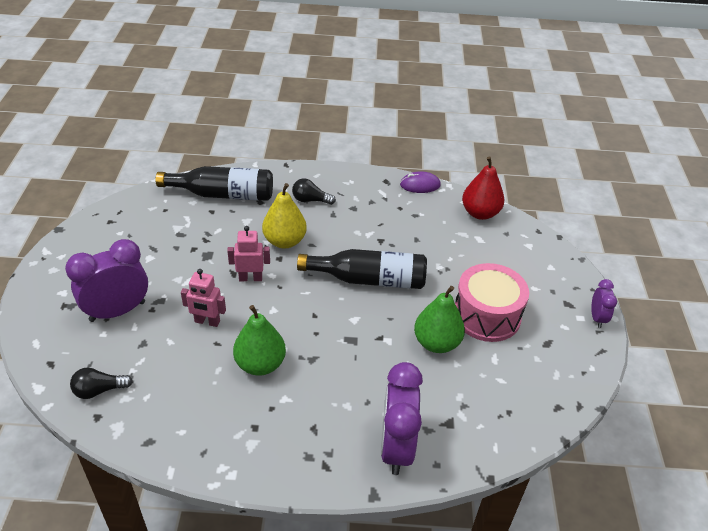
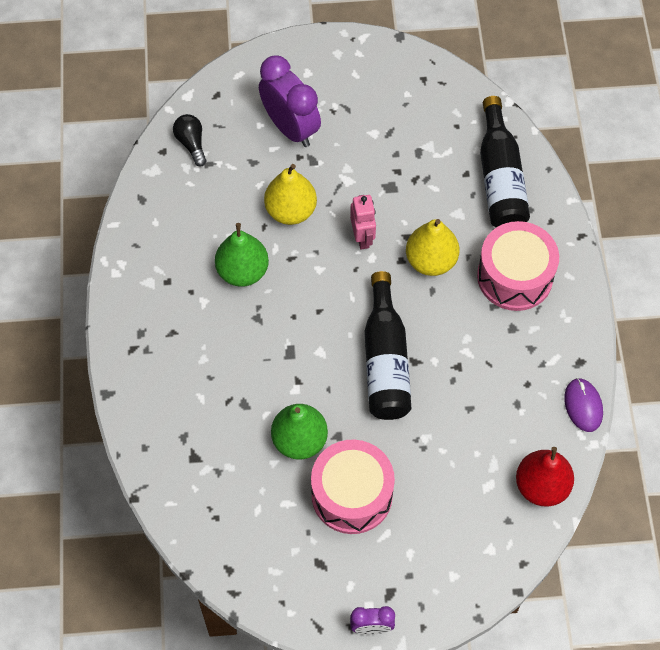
camera: 85 degrees right, 20 degrees up
(207, 322) = (291, 211): pink robot -> yellow pear
(310, 200) = (515, 276): black light bulb -> pink drum
(396, 447) = (159, 409): purple clock -> none

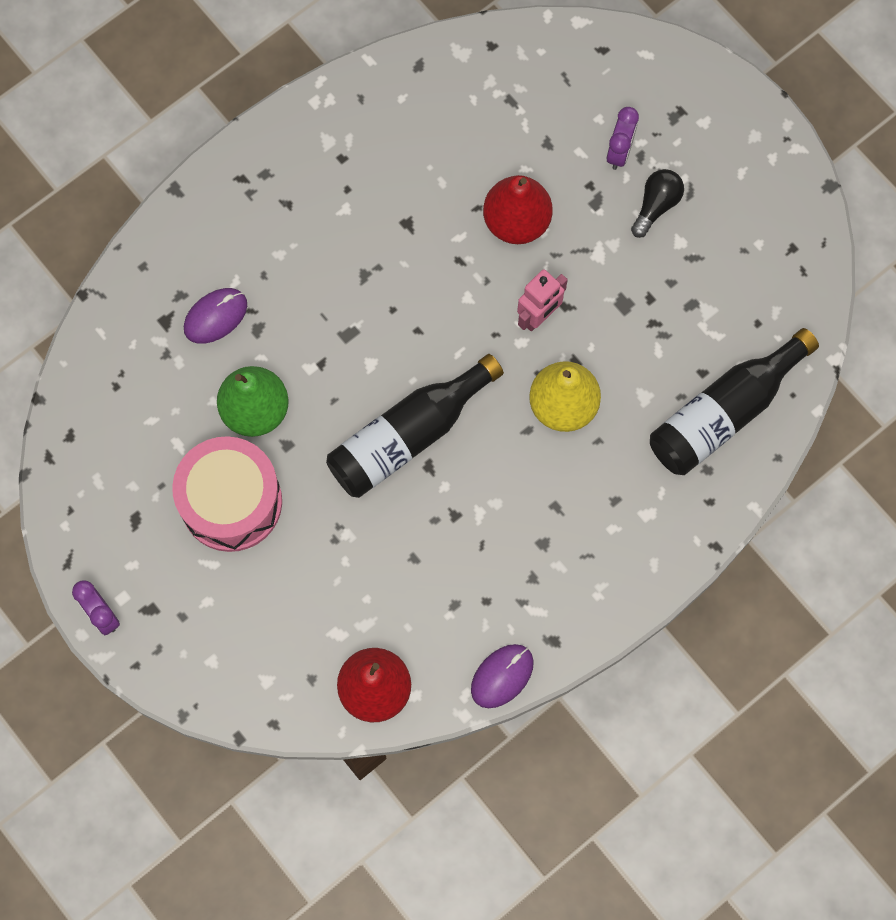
camera: 55 degrees right, 10 degrees up
(191, 143) = (523, 67): black light bulb -> black light bulb (656, 206)
(216, 424) = (215, 317): none -> purple mouse
(243, 271) = (408, 223): green pear -> none
(290, 128) = (619, 152): purple clock -> purple clock, size x0.52
(291, 211) = (516, 222): yellow pear -> red pear
(515, 276) = (609, 506): pink drum -> none

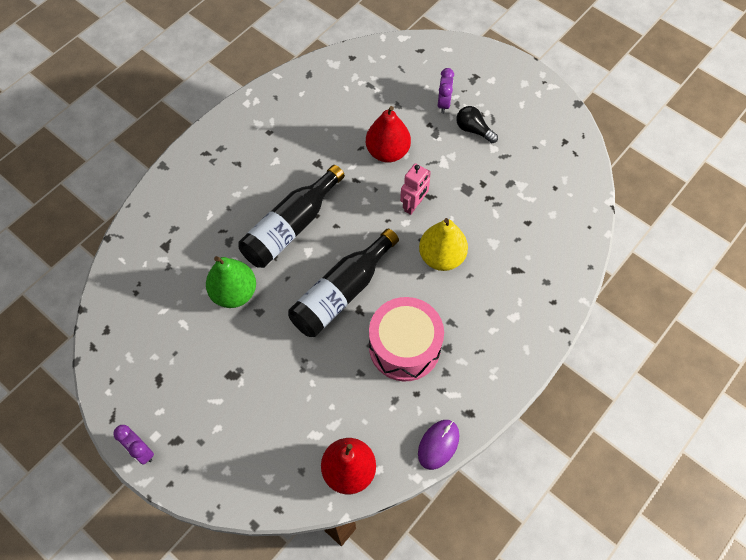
camera: 10 degrees left, 10 degrees down
(215, 317) = (199, 238): purple mouse -> none
(231, 502) = (225, 356): pink drum -> pink drum (404, 347)
(656, 206) = (473, 130): black light bulb -> black light bulb turned 75 degrees counterclockwise
(724, 412) = (548, 244): black bottle -> black bottle (290, 227)

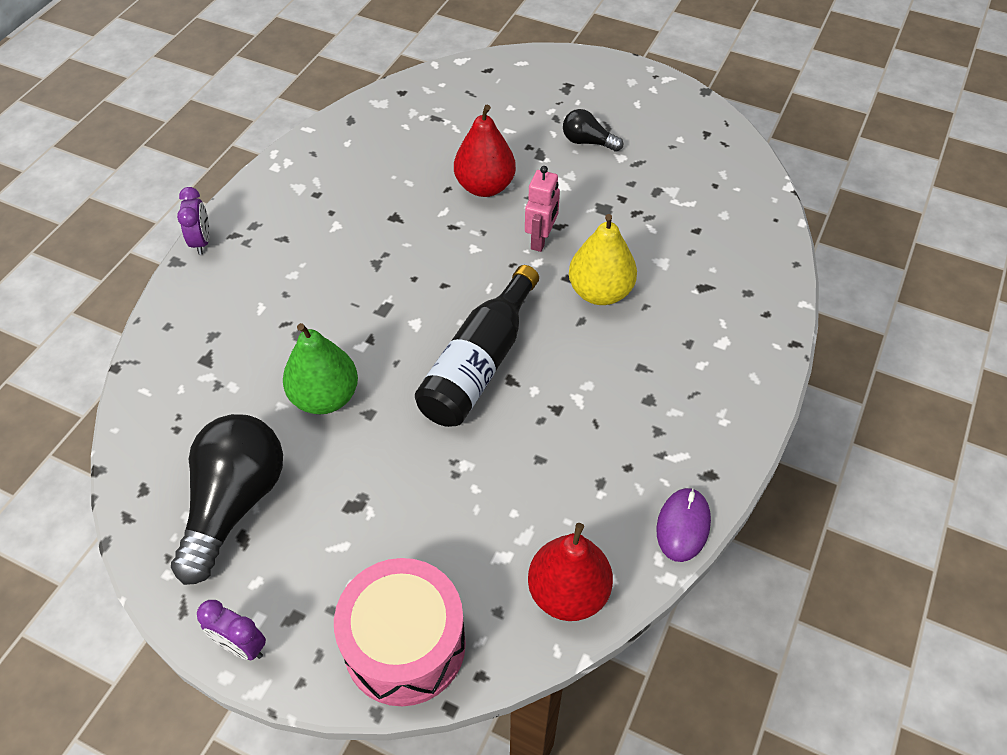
camera: 15 degrees left, 10 degrees down
(159, 355) = (234, 504): none -> black light bulb
(290, 227) = (381, 299): black bottle -> none
(404, 347) = (590, 412): pink drum -> pink drum (405, 645)
(443, 103) = (538, 120): purple clock -> purple clock (201, 241)

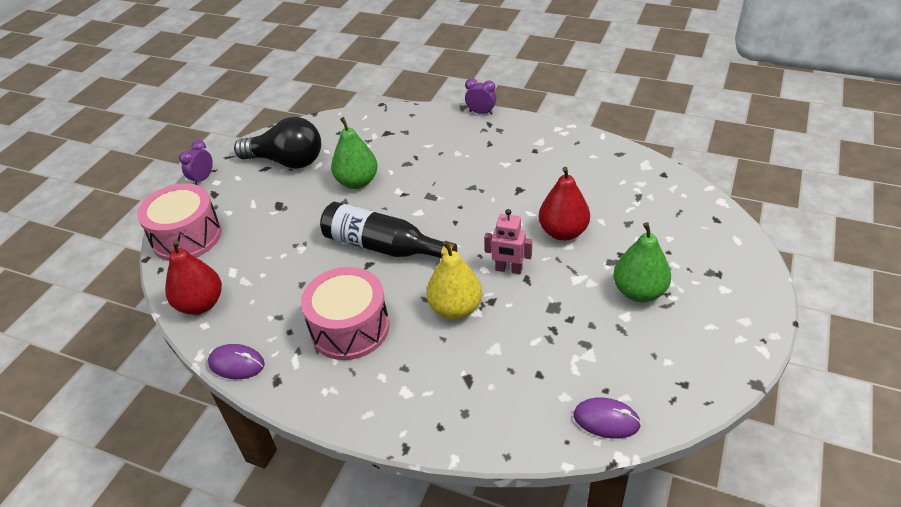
camera: 90 degrees right, 10 degrees down
(201, 241) = (481, 113): purple clock -> purple clock turned 150 degrees counterclockwise
(588, 142) = (639, 292): black light bulb -> green pear
(625, 398) = (350, 328): none -> pink drum
(750, 189) = (606, 420): none -> purple mouse

